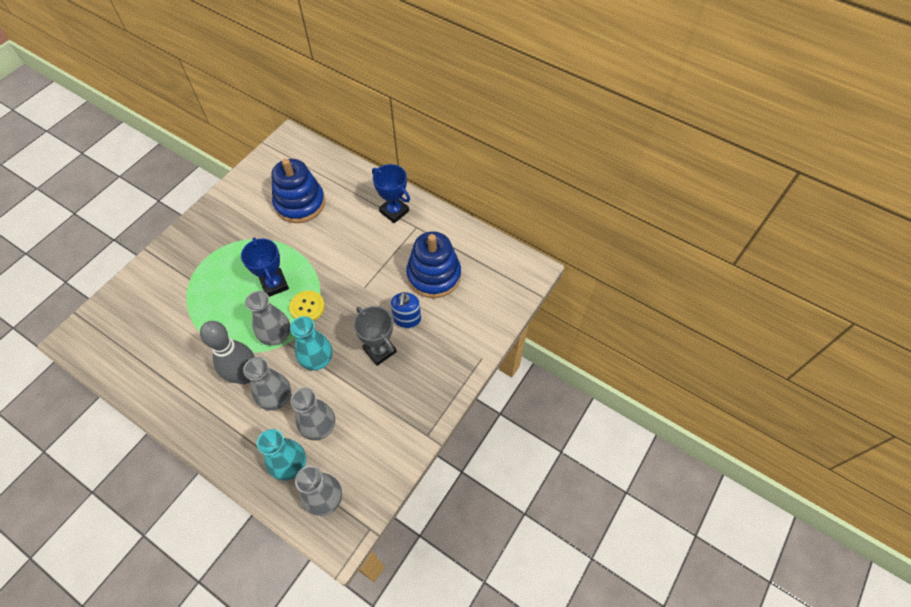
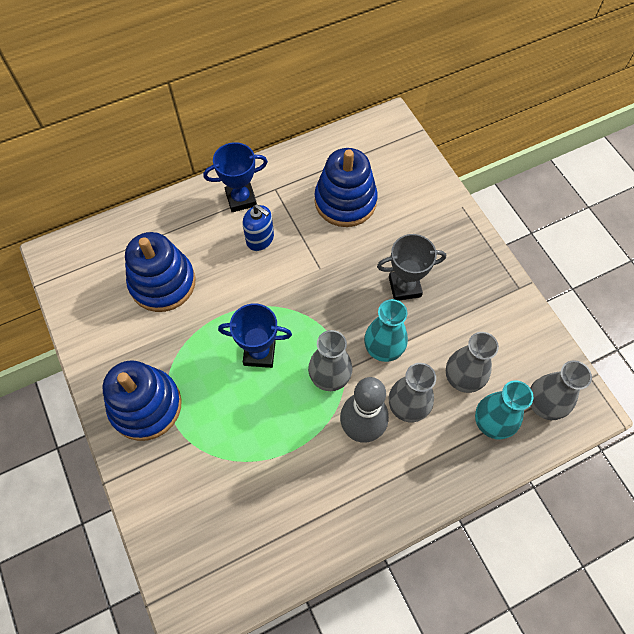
camera: 60 degrees left, 5 degrees up
(205, 242) = (146, 406): none -> blue stacking toy
(307, 307) = (311, 332): yellow button -> none
(407, 319) = (382, 247): blue soap dispenser -> blue soap dispenser (260, 239)

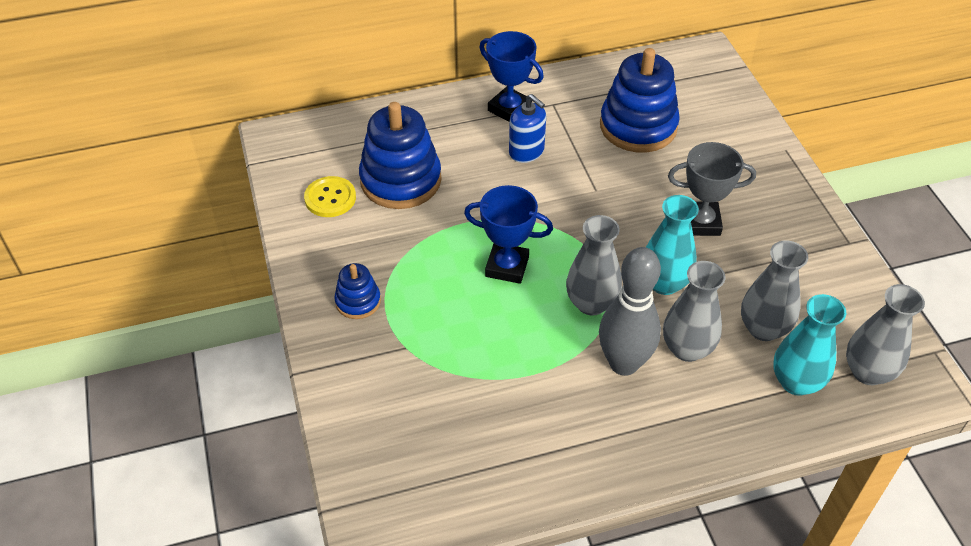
camera: 10 degrees right, 15 degrees down
(108, 309) = (330, 198): none -> yellow button
(146, 406) = (358, 301): blue stacking toy -> blue stacking toy, size x0.51
(241, 199) = (509, 109): blue trophy -> blue trophy turned 45 degrees clockwise

